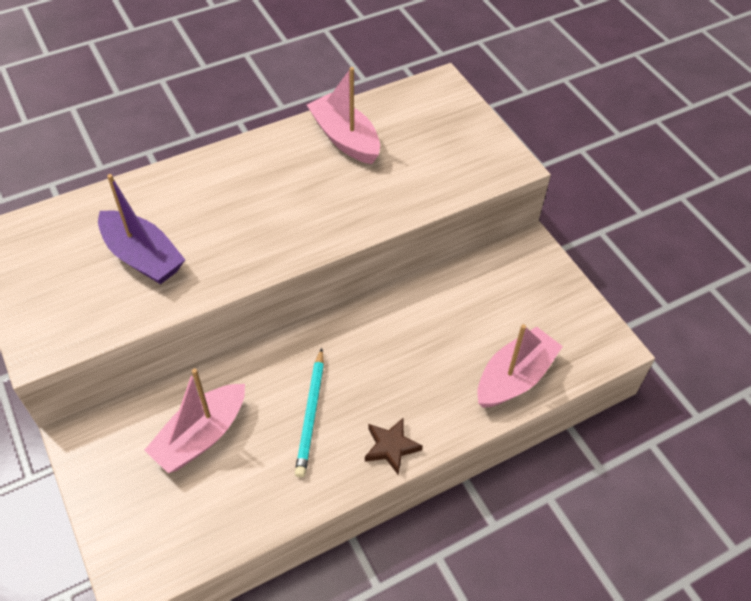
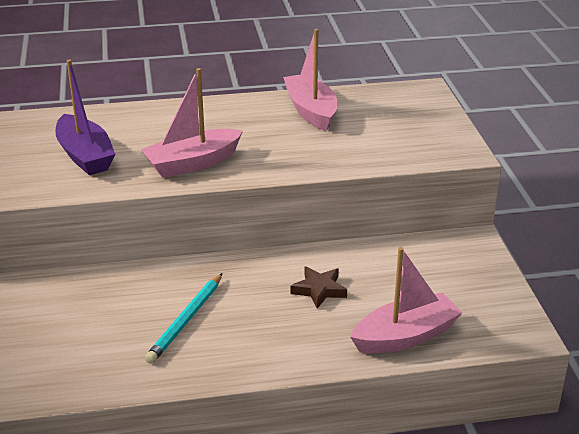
camera: 20 degrees right, 20 degrees down
(201, 436) = (76, 314): pink boat -> pink boat (192, 163)
(391, 447) = (250, 361): brown star -> brown star (319, 290)

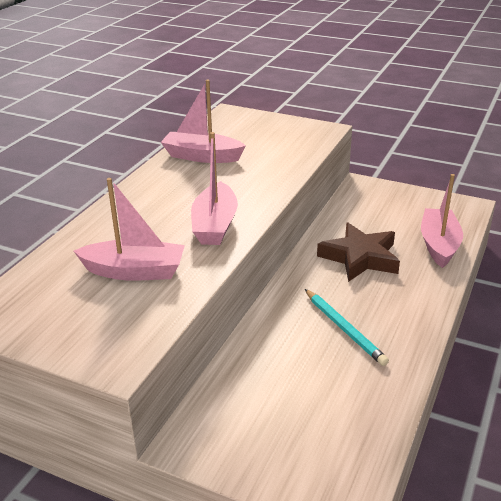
camera: 55 degrees left, 0 degrees up
(85, 156) = (134, 271): purple boat -> pink boat
(319, 290) = (360, 257): brown star -> brown star, size x1.80

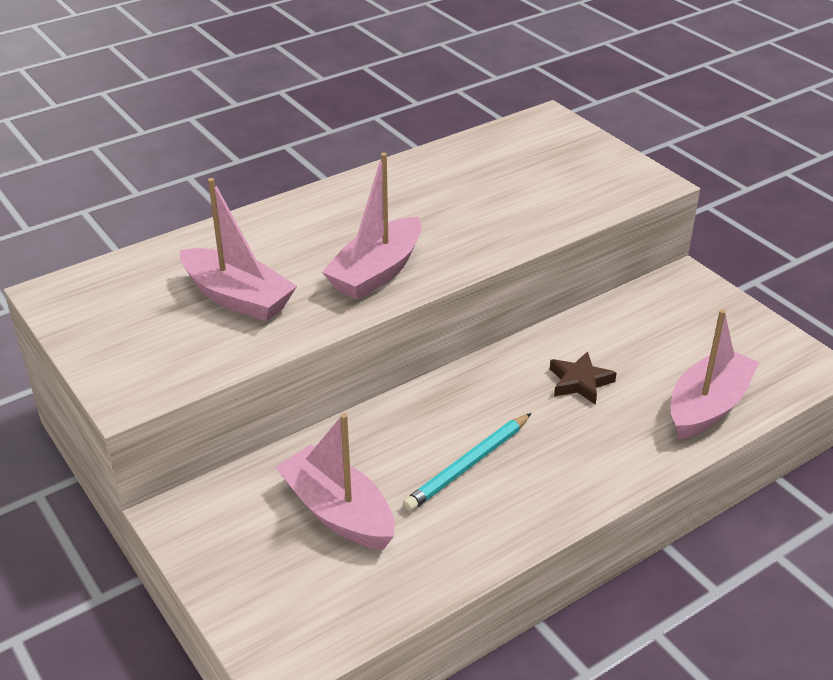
camera: 30 degrees right, 5 degrees up
(202, 156) = (451, 173): pink boat -> pink boat (338, 512)
(344, 328) = (468, 465): turquoise pencil -> turquoise pencil turned 45 degrees clockwise
(360, 257) = (580, 382): brown star -> brown star, size x0.56

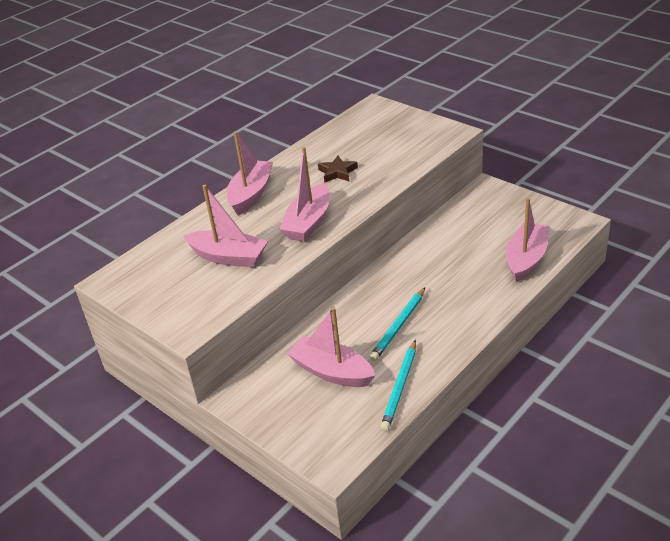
camera: 10 degrees left, 0 degrees up
(312, 211) = (251, 194): none -> pink boat
(431, 564) = (400, 387): none -> turquoise pencil
(580, 382) = (446, 262): brown star -> brown star (337, 172)

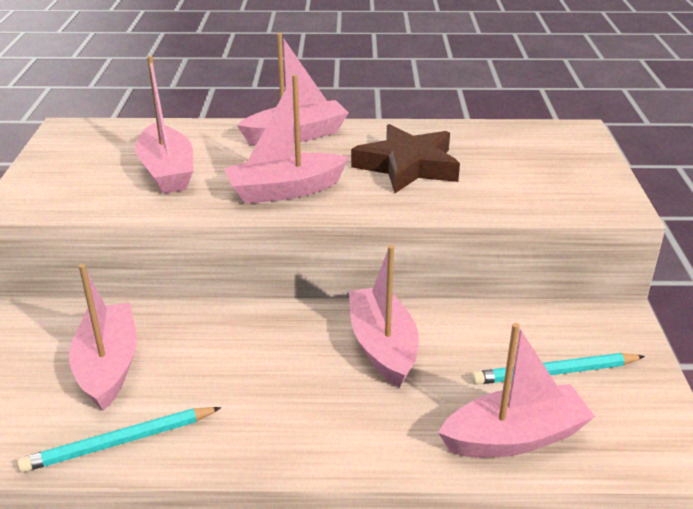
camera: 45 degrees right, 5 degrees down
(337, 172) = (407, 166): brown star -> brown star, size x1.80
(399, 326) = (242, 380): turquoise pencil -> turquoise pencil (555, 373)
(425, 268) = (383, 346): none -> pink boat

